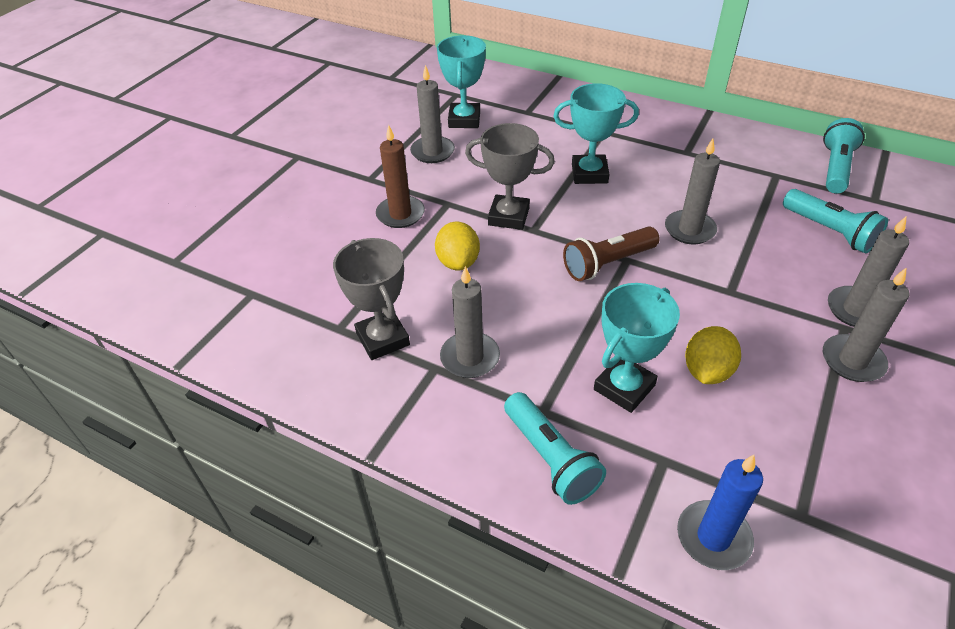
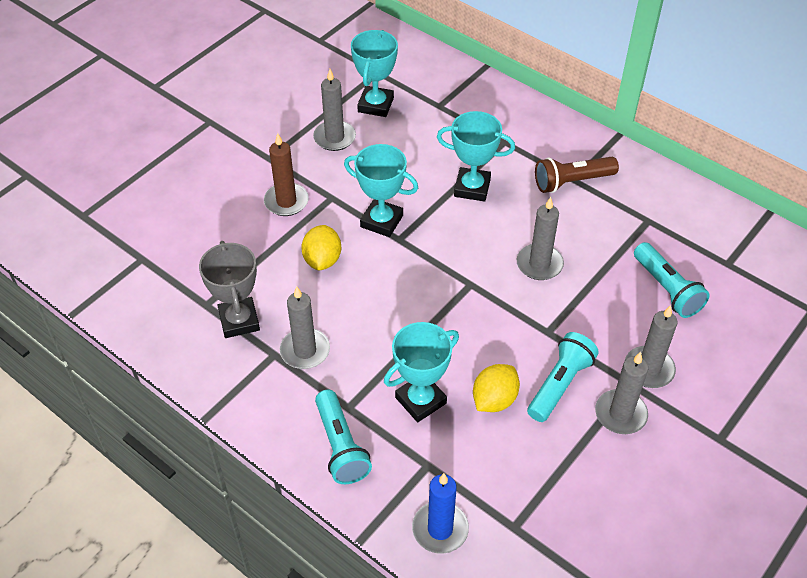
camera: 10 degrees right, 5 degrees up
(508, 216) = (381, 221): grey trophy -> turquoise trophy
(607, 264) = (452, 285): brown flashlight -> brown flashlight (571, 182)
(835, 168) = (709, 222): turquoise flashlight -> turquoise flashlight (560, 384)

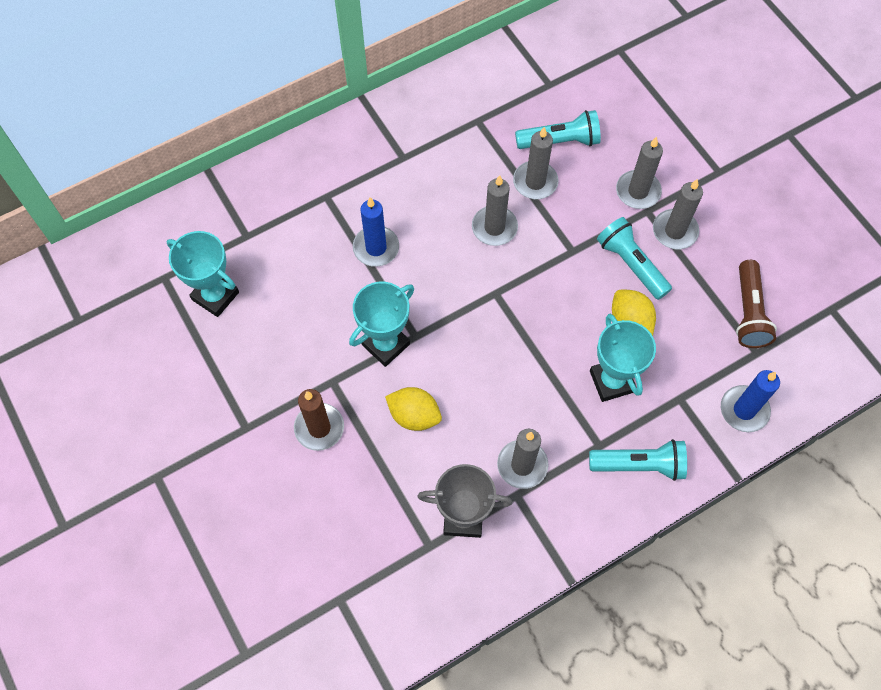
camera: 70 degrees left, 15 degrees up
(334, 138) = (246, 352): grey candle -> grey candle (535, 182)
(472, 188) = (376, 248): turquoise trophy -> blue candle
(571, 182) = (405, 161): brown flashlight -> brown flashlight (749, 312)

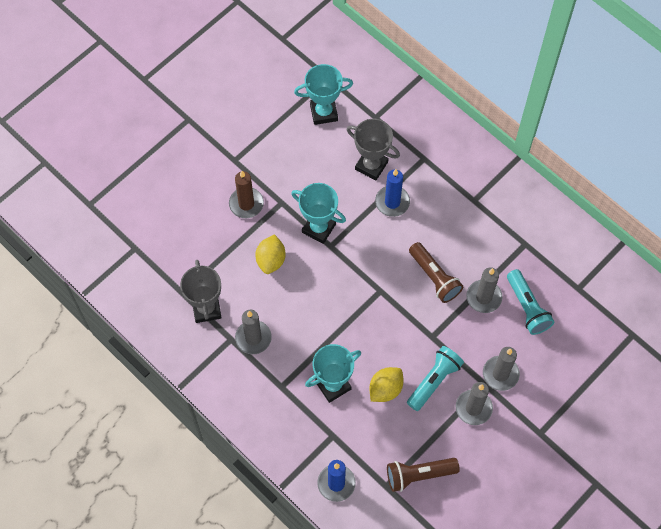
camera: 75 degrees right, 0 degrees up
(215, 296) = (323, 112): turquoise trophy -> turquoise trophy turned 60 degrees clockwise
(315, 258) = (371, 165): none -> grey trophy
(494, 227) = (434, 277): grey candle -> brown flashlight
(639, 465) = (274, 416): turquoise flashlight -> none

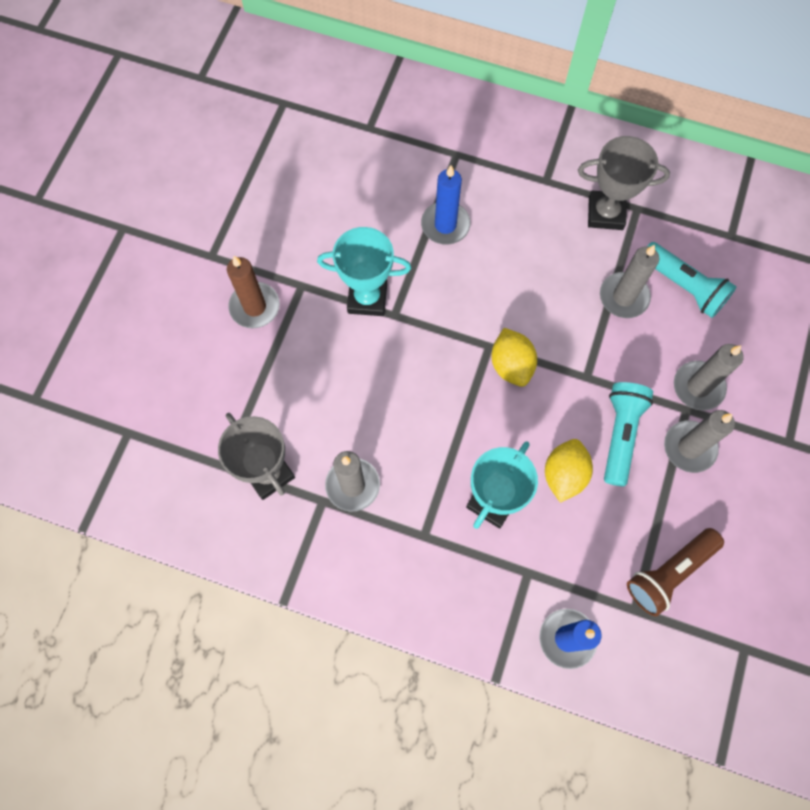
camera: 25 degrees left, 5 degrees up
(271, 260) = (324, 368): yellow lemon -> yellow lemon (511, 365)
(323, 112) = (300, 148): turquoise trophy -> none
(371, 165) = (395, 190): grey trophy -> grey trophy (605, 213)
(434, 277) = (549, 298): brown flashlight -> none

